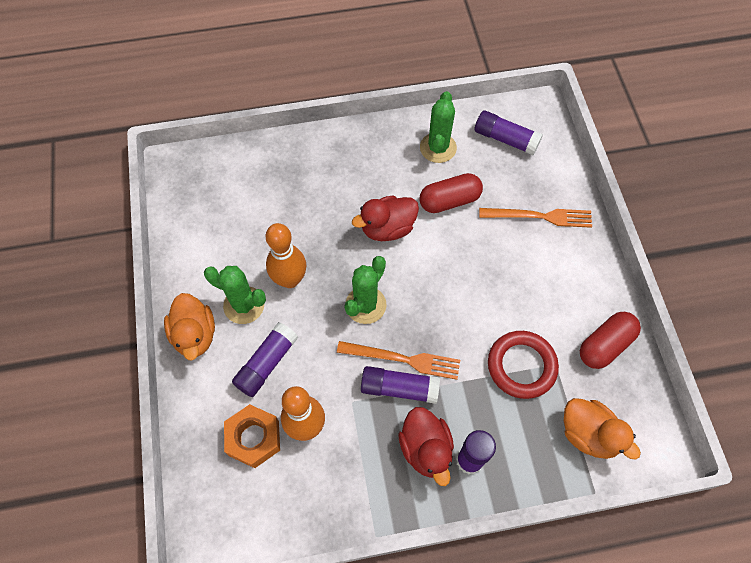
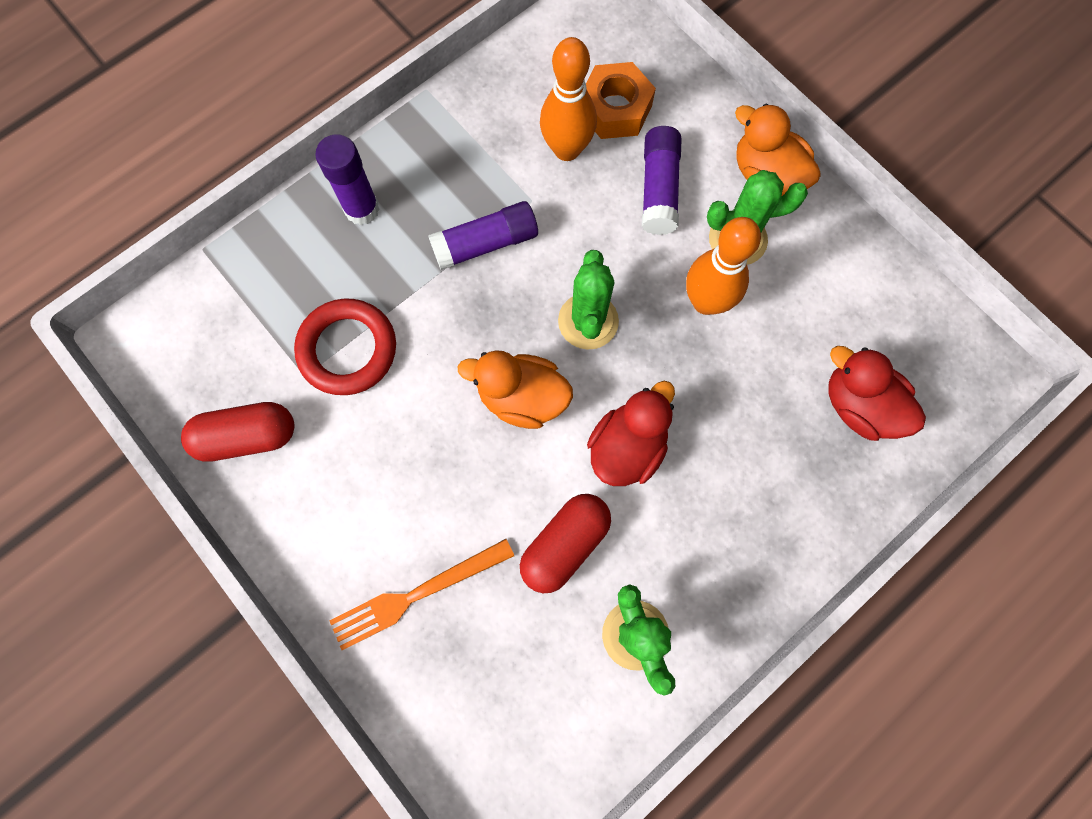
camera: 150 degrees right, 10 degrees up
(403, 359) = (500, 279): orange fork -> none
(426, 449) = (418, 195): red duck -> red duck (859, 406)
(505, 139) = (536, 719): purple glue stick -> none
(588, 434) = (231, 310): orange duck -> orange duck (522, 398)
(605, 345) = (247, 436): red capsule -> red capsule turned 60 degrees clockwise

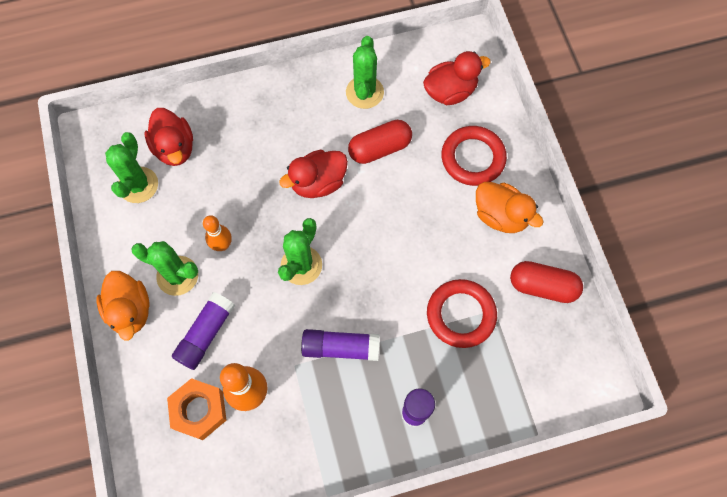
camera: 155 degrees left, 5 degrees down
(416, 595) = (473, 158): orange fork -> red ring
(498, 704) = (450, 91): none -> red duck
(522, 398) = (365, 237): orange duck -> orange duck (500, 216)
(706, 302) = (222, 245): orange bowling pin -> orange bowling pin, size x0.64
(869, 331) = (138, 185): none -> green cactus

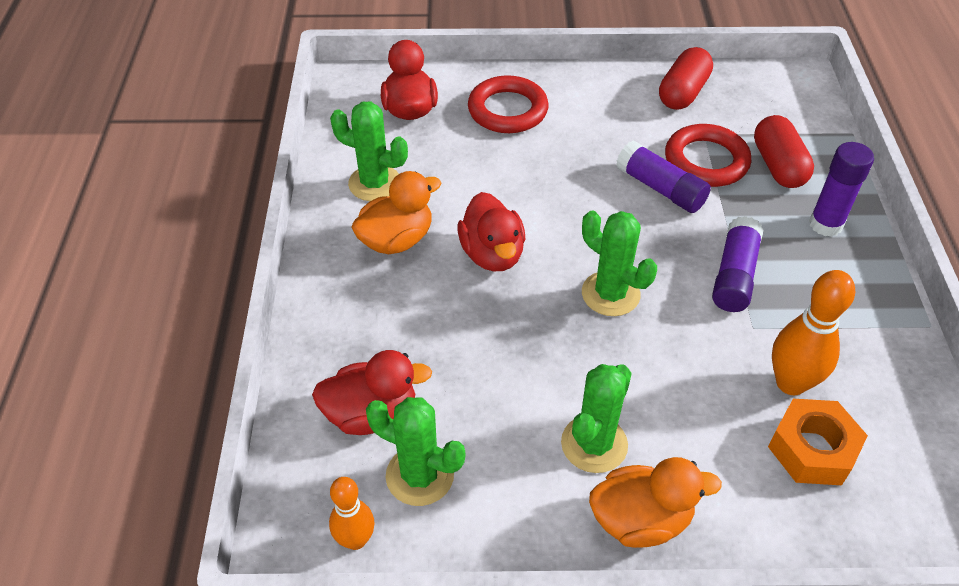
camera: 75 degrees left, 20 degrees down
(206, 334) = (695, 422): purple glue stick -> purple glue stick (660, 188)
(222, 245) = (557, 378): orange bowling pin -> orange bowling pin (355, 540)
(379, 148) = (464, 185): red capsule -> red capsule (778, 166)
(500, 216) = (589, 104): orange duck -> orange duck (396, 240)

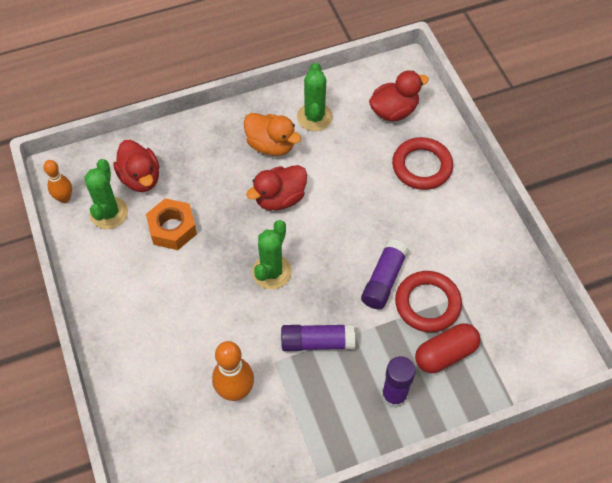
camera: 70 degrees right, 10 degrees up
(594, 444) = (154, 290): green cactus -> none
(641, 520) = (112, 325): orange duck -> none
(683, 93) = (500, 273): red capsule -> none
(812, 449) = (187, 410): orange nut -> orange nut (172, 228)

